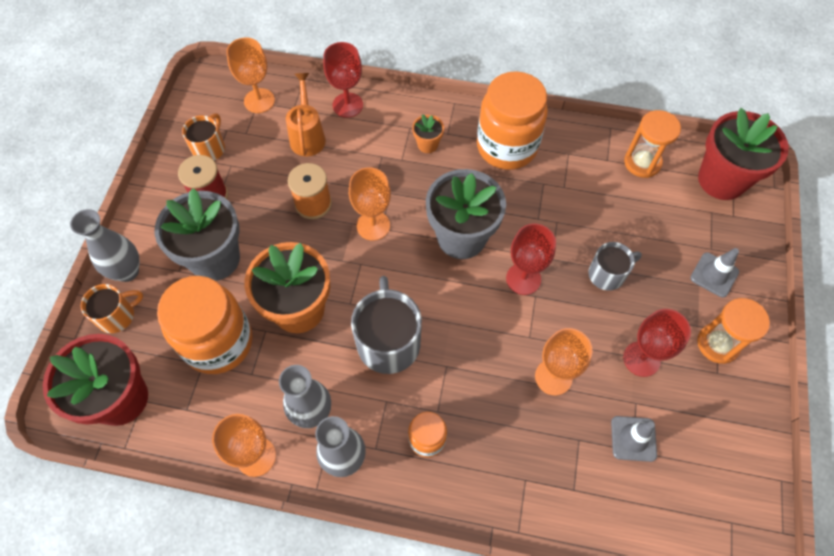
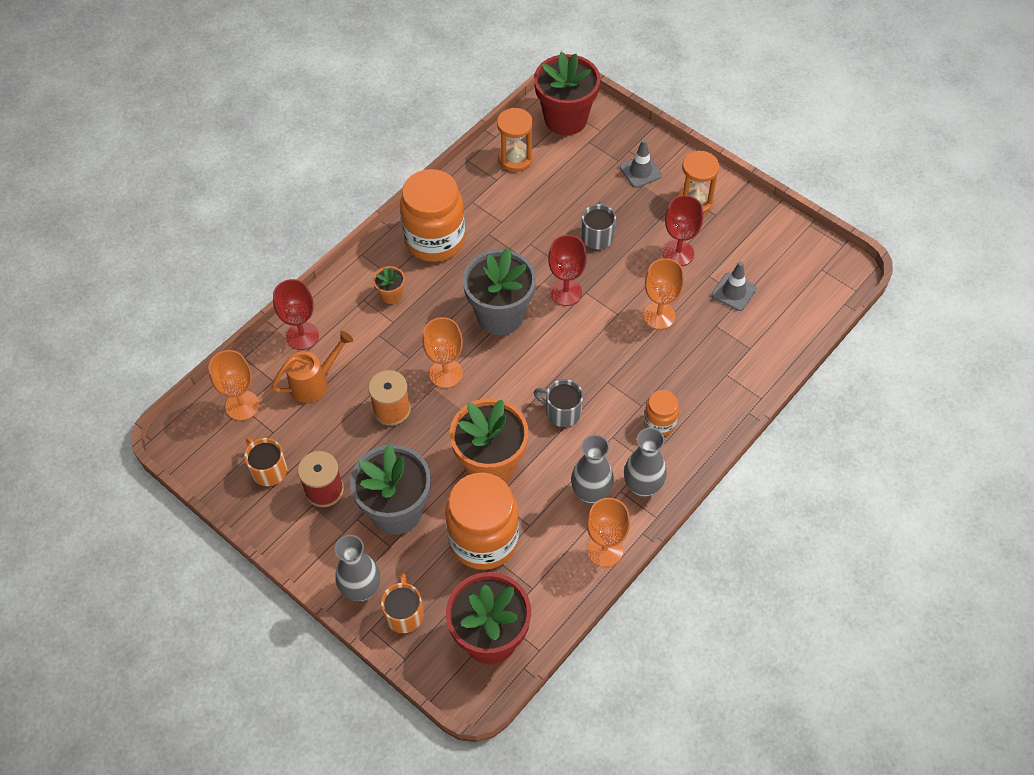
camera: 60 degrees left, 5 degrees down
(307, 136) = (314, 383): orange watering can -> orange watering can turned 120 degrees clockwise
(388, 341) = (562, 411): grey mug -> grey mug, size x0.60

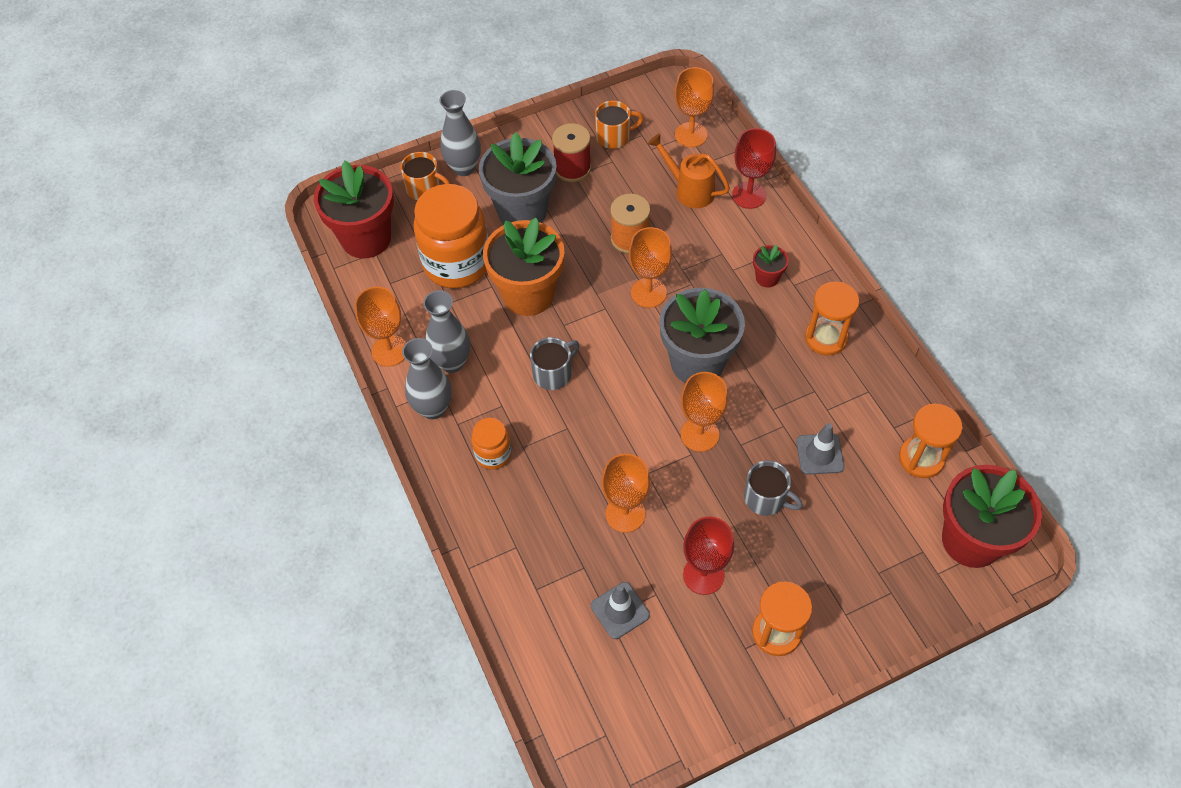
camera: 115 degrees right, 0 degrees up
(314, 383) = (689, 190): orange watering can -> orange watering can turned 135 degrees clockwise
(391, 295) = (767, 278): orange flower pot -> red flower pot
(435, 240) = (826, 338): orange jar -> orange hourglass
(566, 292) = (699, 434): red goblet -> orange goblet
(640, 171) = (850, 590): grey traffic cone -> grey traffic cone (819, 454)

